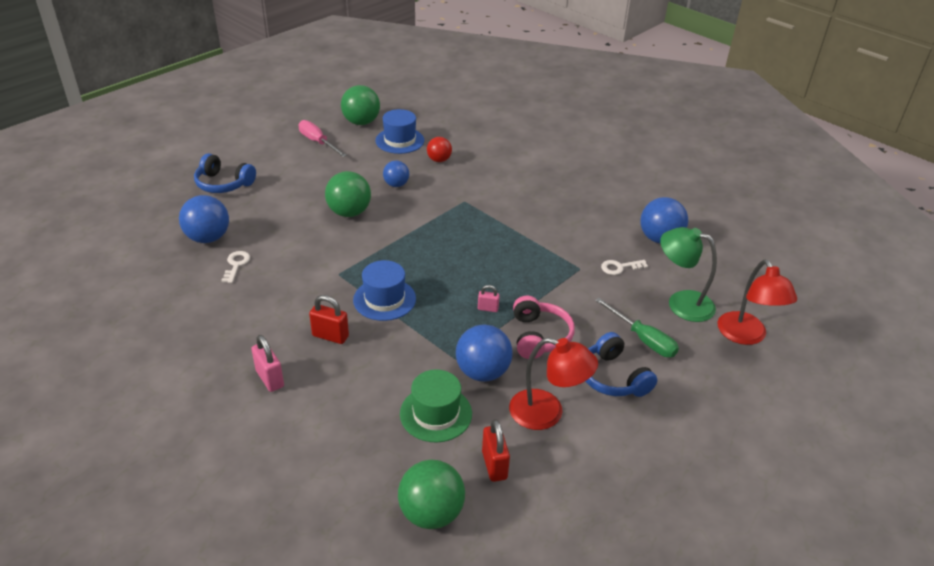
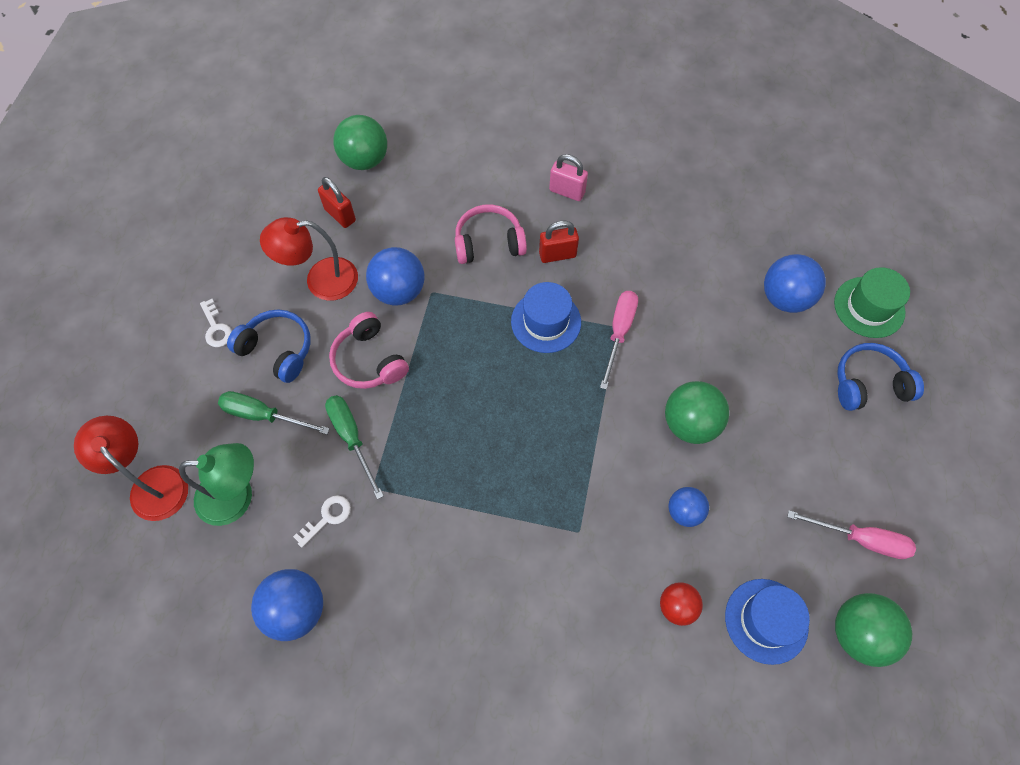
camera: 150 degrees right, 25 degrees up
(236, 265) = (720, 281): white key -> white key (216, 328)
(340, 270) = (619, 333): none -> pink screwdriver
(376, 372) = (489, 243): none -> pink headphones
(436, 413) = (412, 232): green hat -> green hat (869, 307)
(488, 308) = (439, 367): pink padlock -> none
(580, 298) = (351, 438): none -> green screwdriver

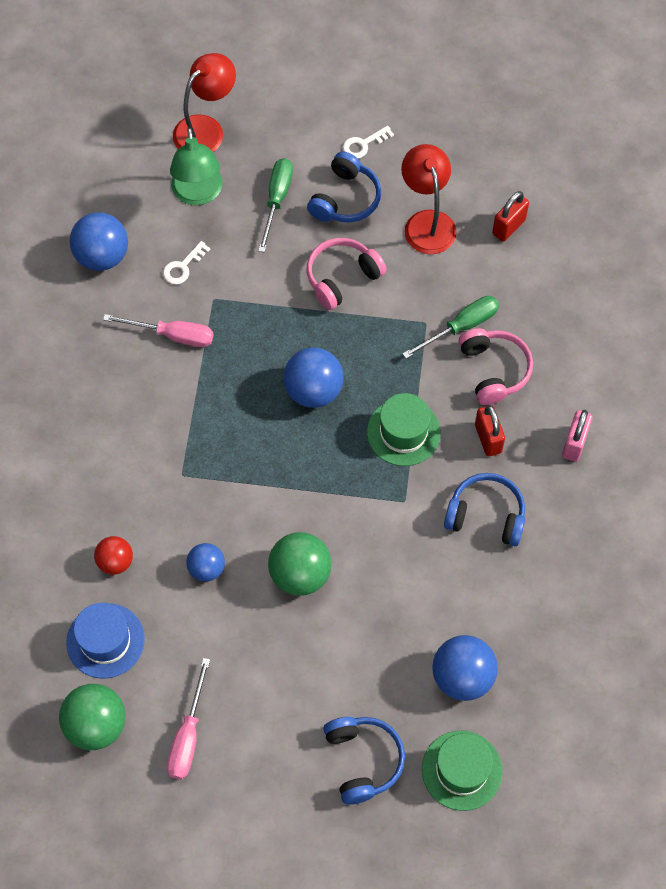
camera: 85 degrees right, 0 degrees up
(327, 518) = (183, 266): white key -> white key turned 90 degrees clockwise
(351, 438) = (260, 274): green screwdriver -> green screwdriver (461, 327)
(365, 160) = (584, 239): green ball -> none
(399, 291) = (423, 293): blue ball -> blue ball (313, 390)
(546, 321) = (403, 432): blue hat -> green hat
(619, 333) = (398, 504): pink screwdriver -> pink screwdriver (172, 335)
(632, 264) = (486, 515): none -> blue headphones

